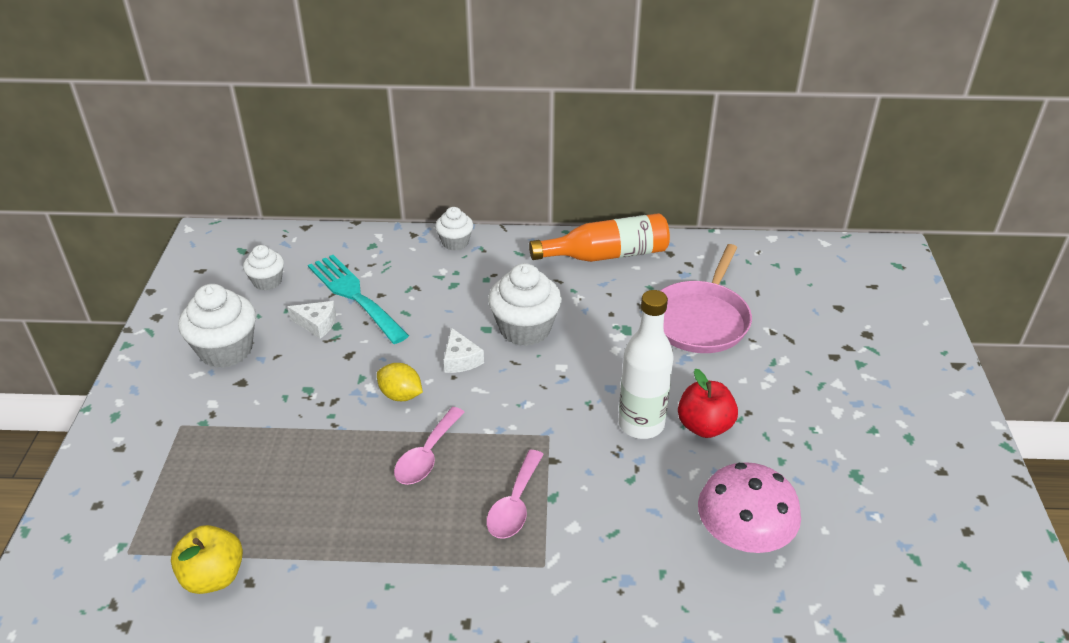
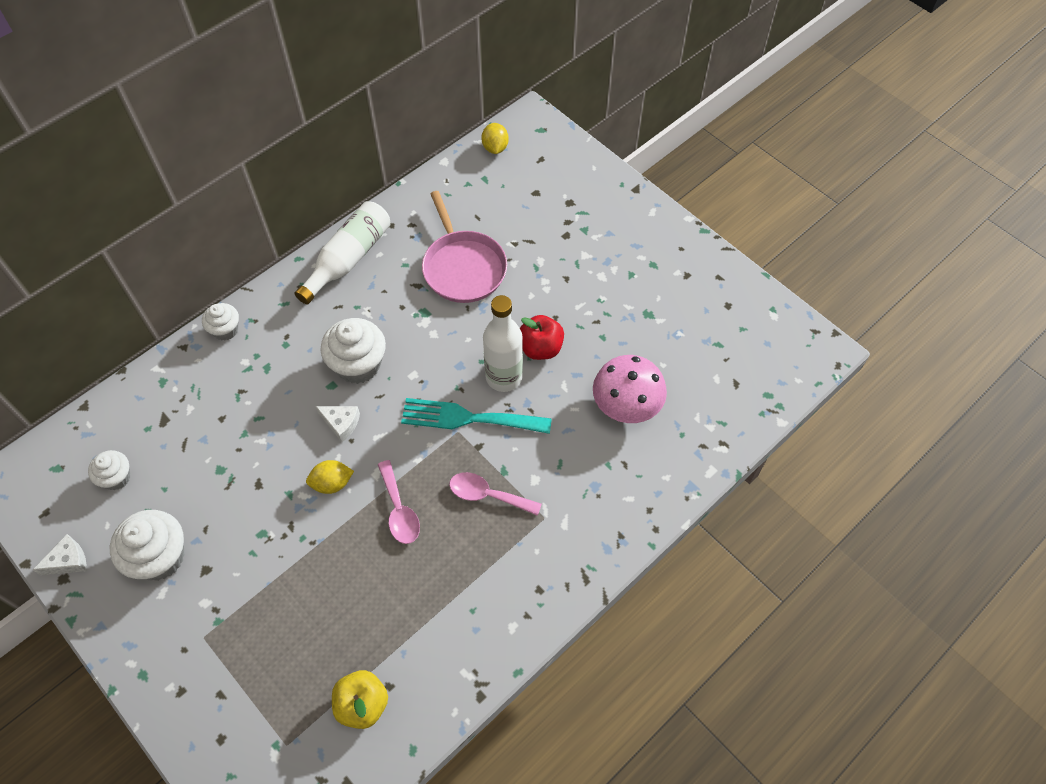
camera: 45 degrees left, 20 degrees up
(317, 324) = (203, 480): white cheese -> white cheese (68, 561)
(354, 295) = (202, 434): turquoise fork -> turquoise fork (468, 418)
(515, 504) = (487, 495): pink spoon -> pink spoon turned 135 degrees clockwise
(606, 255) = (349, 259): orange bottle -> white bottle
(834, 254) = (495, 148): none -> yellow lemon

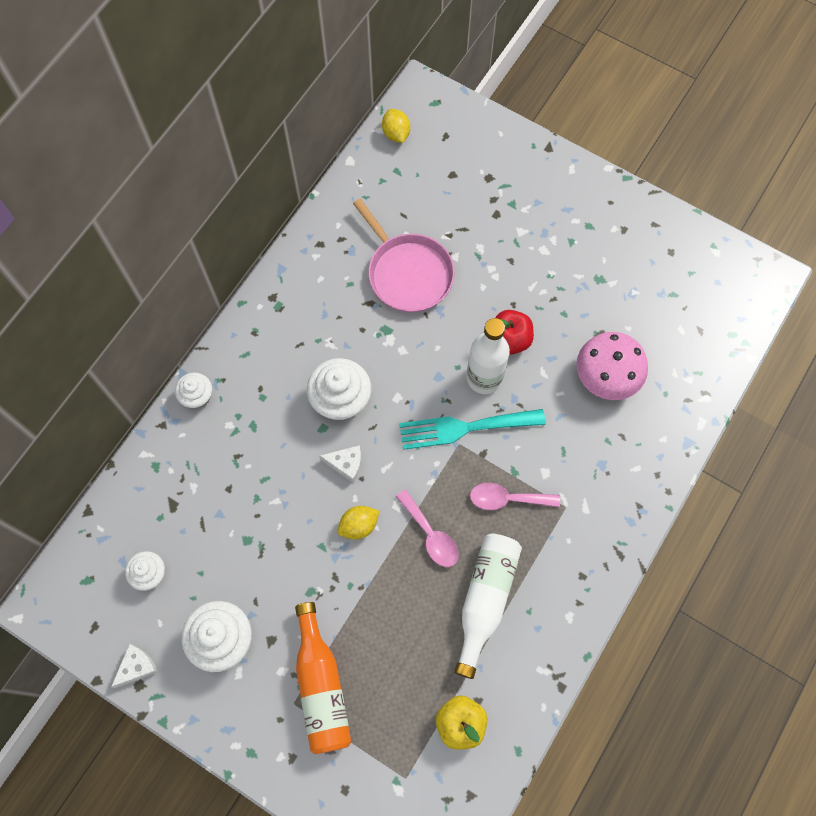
camera: 15 degrees left, 10 degrees up
(237, 628) = (321, 687): none -> orange bottle
(349, 259) = (292, 291): white bottle -> white bottle (485, 599)

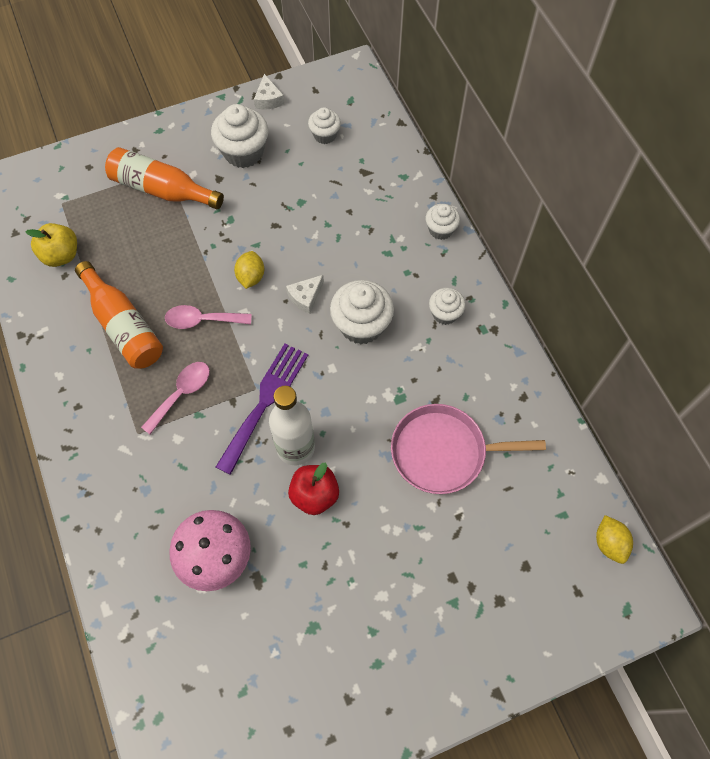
camera: 125 degrees right, 5 degrees down
(283, 342) = (445, 313): none -> white cupcake
(396, 134) = (609, 543): yellow lemon -> yellow lemon turned 60 degrees clockwise
(464, 428) = (265, 402): turquoise fork -> purple fork
(485, 599) = (124, 326): white bottle -> orange bottle

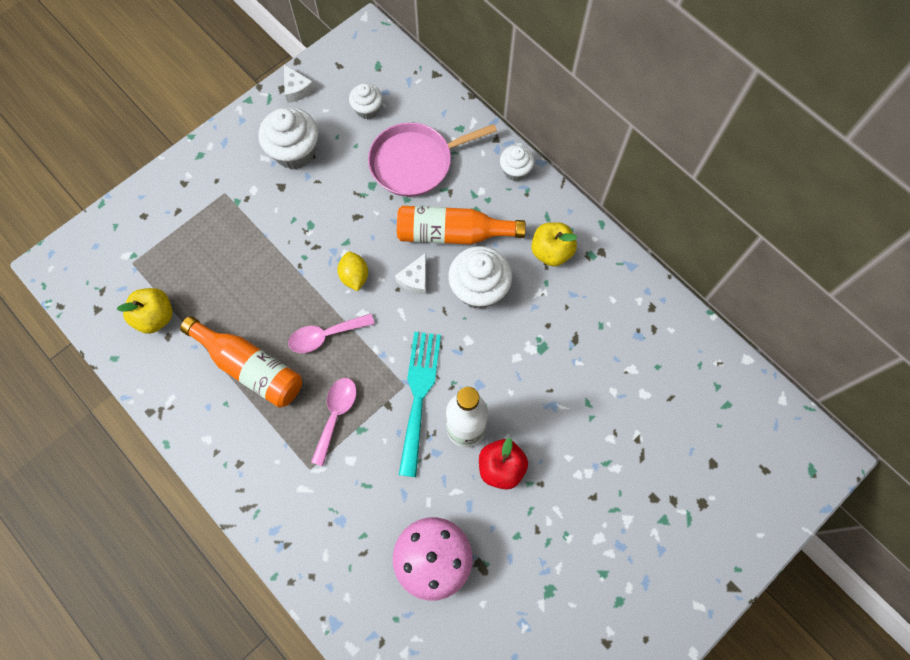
camera: 20 degrees left, 5 degrees up
(162, 189) = (229, 216): orange bottle -> orange bottle (452, 233)
(265, 402) = (419, 395): purple fork -> turquoise fork
(443, 452) = (601, 384): pink pan -> pink pan (415, 162)
(445, 313) = (551, 252): white cupcake -> yellow apple
(609, 543) = (775, 416): yellow lemon -> none

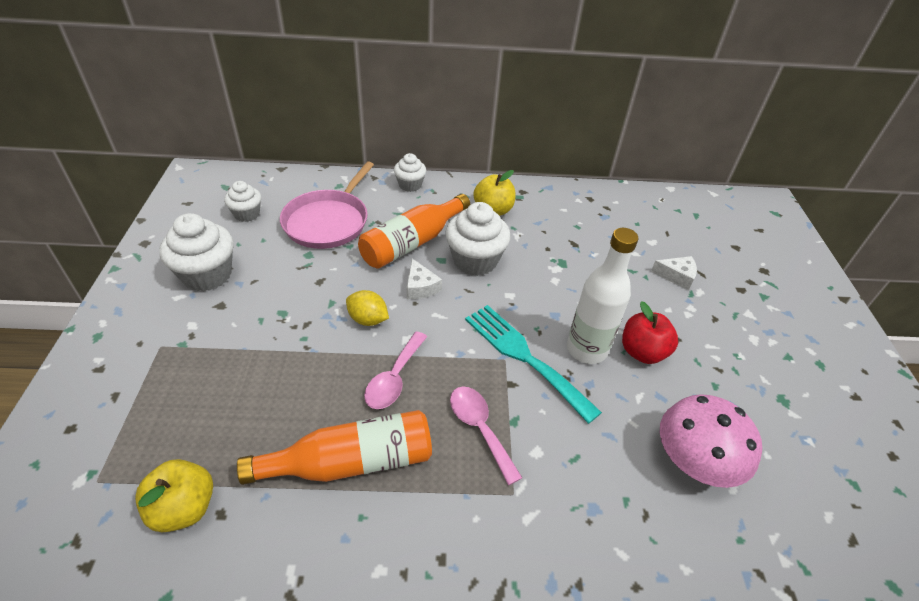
camera: 50 degrees left, 25 degrees down
(297, 89) = (161, 236): white cheese -> white cheese (676, 276)

